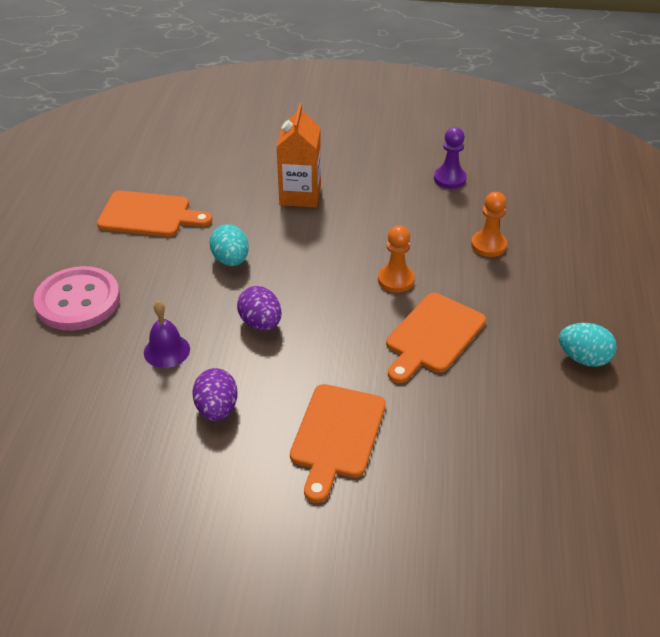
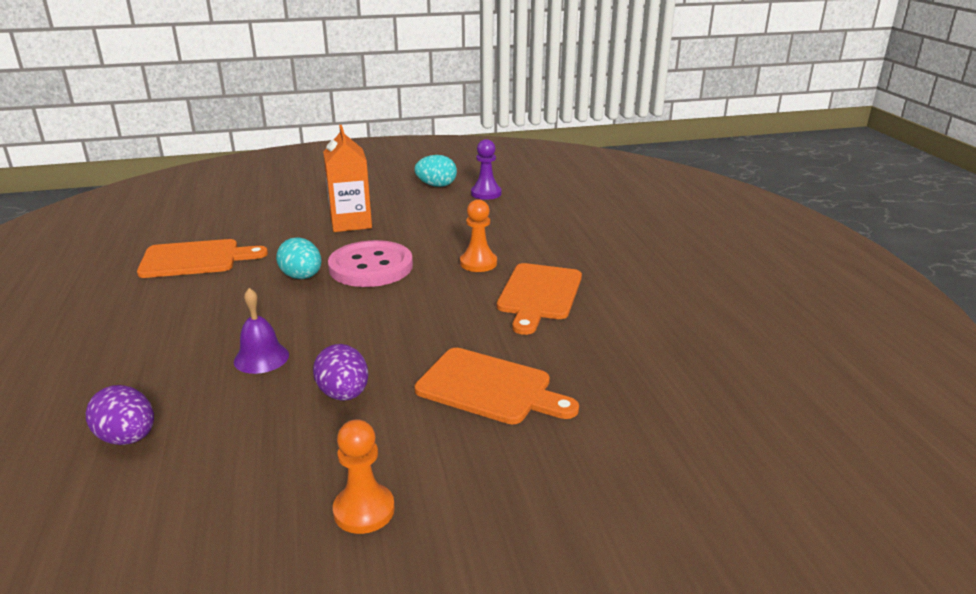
camera: 20 degrees left, 15 degrees down
(78, 301) = (135, 337): pink button -> pink button (371, 267)
(261, 323) = (358, 317): purple egg -> purple egg (128, 438)
(336, 436) = (490, 388): orange cutting board -> orange cutting board turned 60 degrees counterclockwise
(488, 245) = (548, 228): orange pawn -> orange pawn (364, 510)
(583, 358) = (685, 284): turquoise egg -> turquoise egg (436, 185)

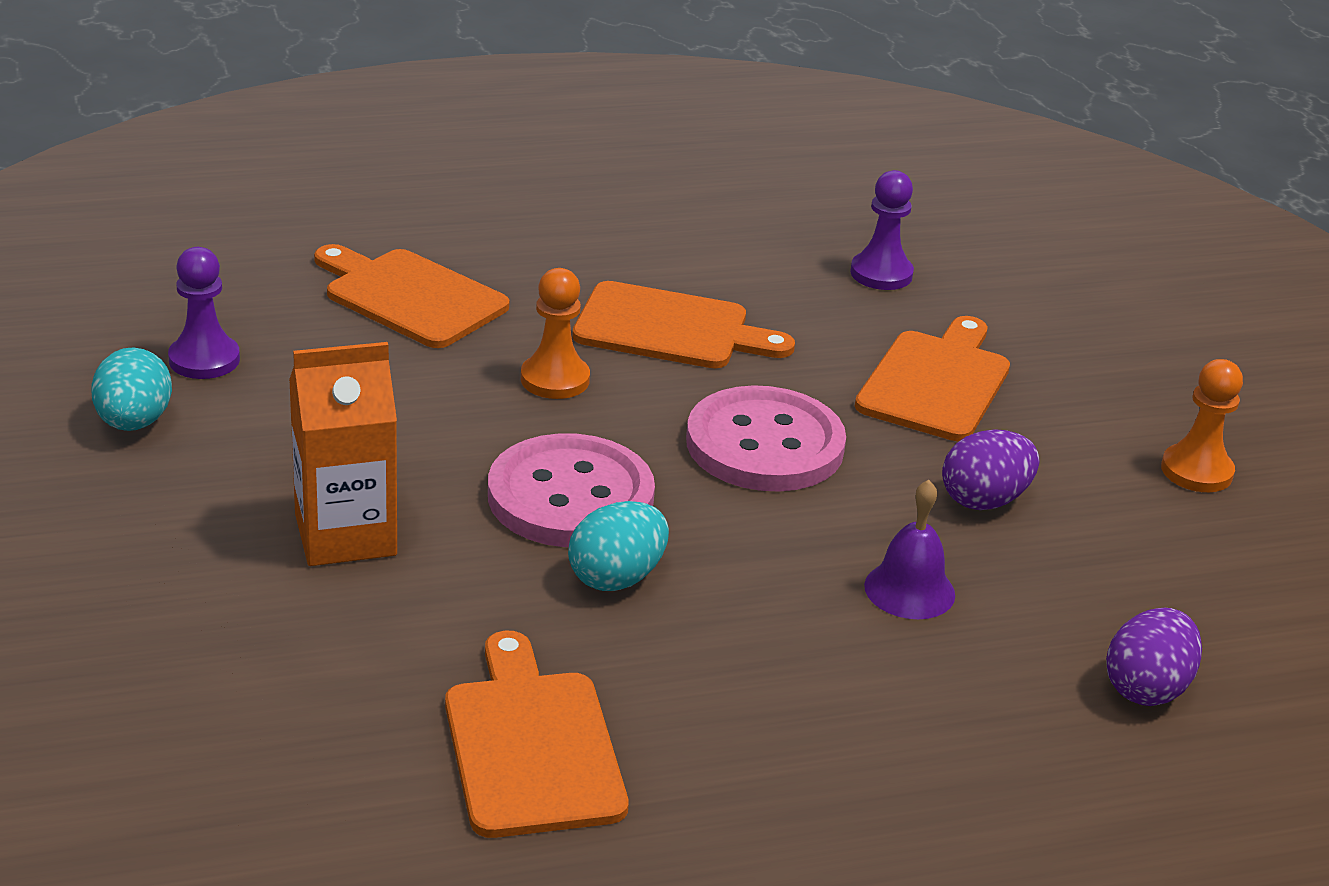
camera: 95 degrees left, 5 degrees up
(414, 319) = (765, 444): none -> pink button
(553, 229) = (409, 296): none -> orange cutting board
(641, 376) = (881, 274): none -> purple pawn

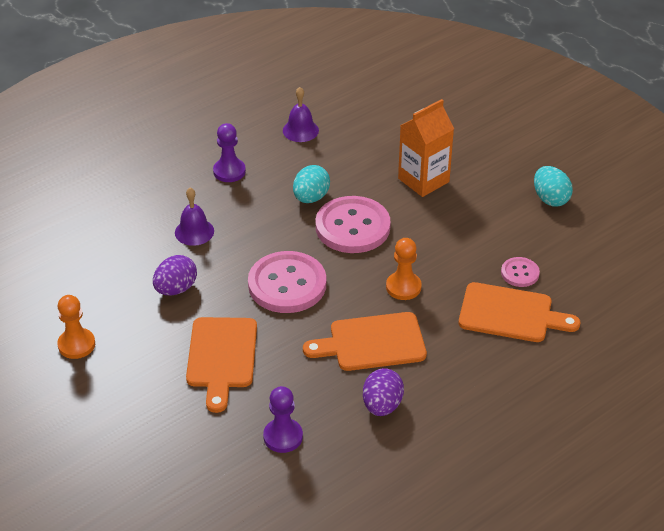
camera: 160 degrees right, 10 degrees up
(204, 360) = (559, 240): purple pawn -> purple pawn (229, 171)
(332, 338) = (520, 273): none -> pink button
(531, 745) = (300, 130): orange cutting board -> purple bell
(1146, 688) = (89, 220): purple egg -> purple egg (382, 405)

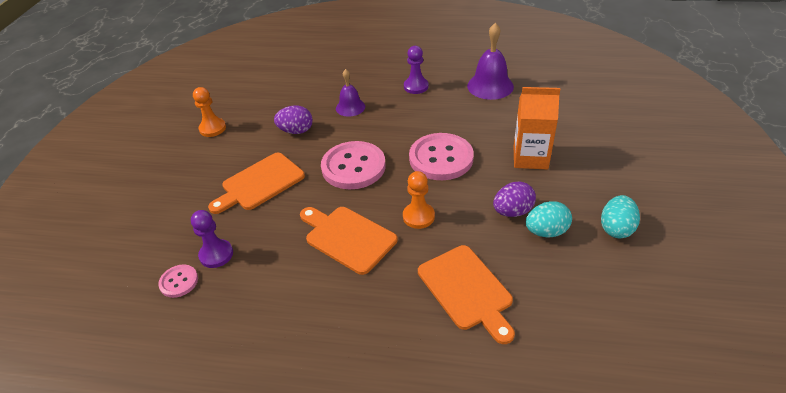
camera: 50 degrees right, 0 degrees up
(300, 130) = (490, 86): purple bell -> purple bell, size x1.58
(311, 198) = (441, 126): turquoise egg -> turquoise egg (546, 231)
(382, 405) = (293, 283): purple egg -> purple egg (512, 211)
(520, 273) = (515, 265): pink button -> pink button (179, 282)

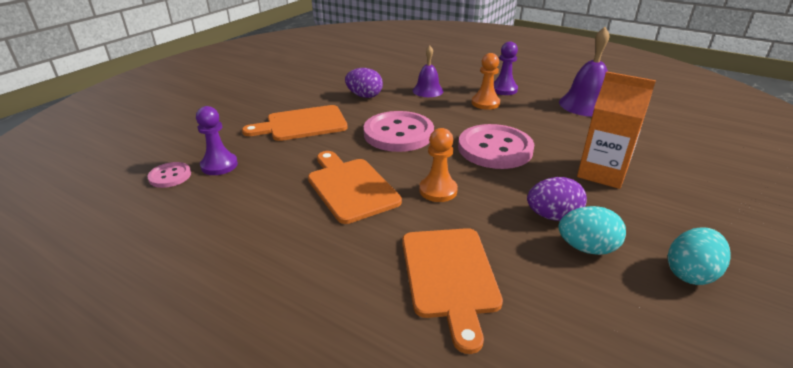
camera: 20 degrees right, 10 degrees down
(212, 128) = (294, 79): orange pawn -> orange pawn (485, 103)

